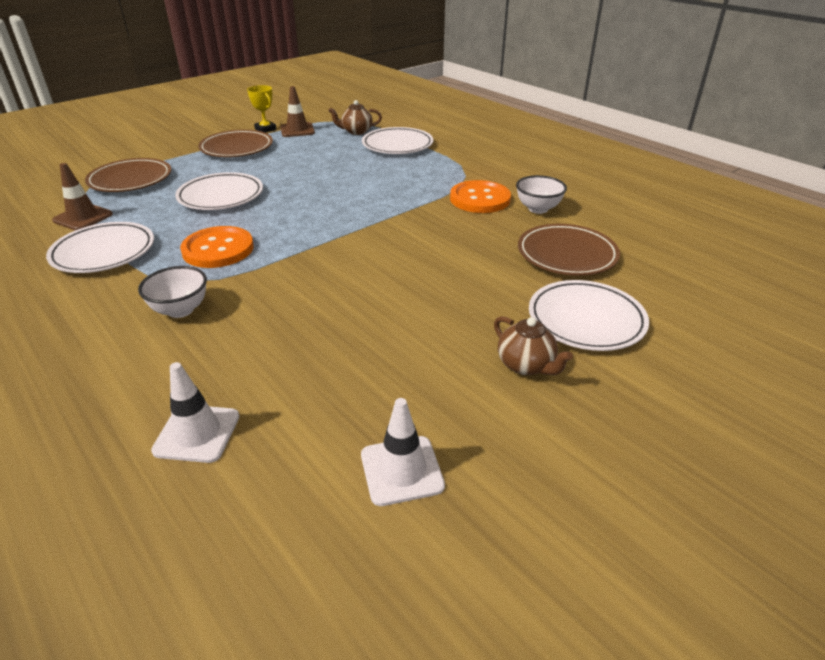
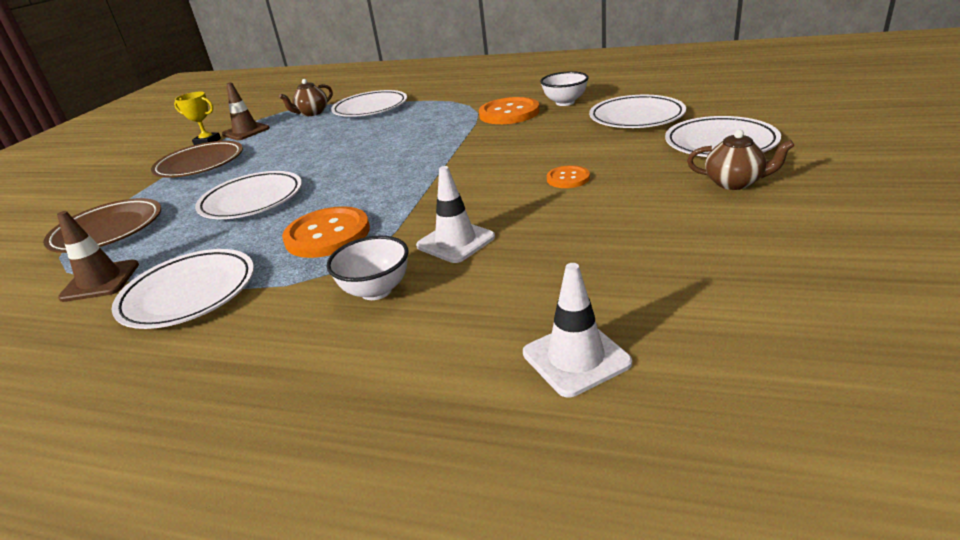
camera: 30 degrees left, 5 degrees down
(401, 470) = (780, 281): white traffic cone -> white traffic cone (455, 242)
(418, 287) = (568, 178): none -> orange button
(567, 254) = (636, 117): brown plate -> white plate

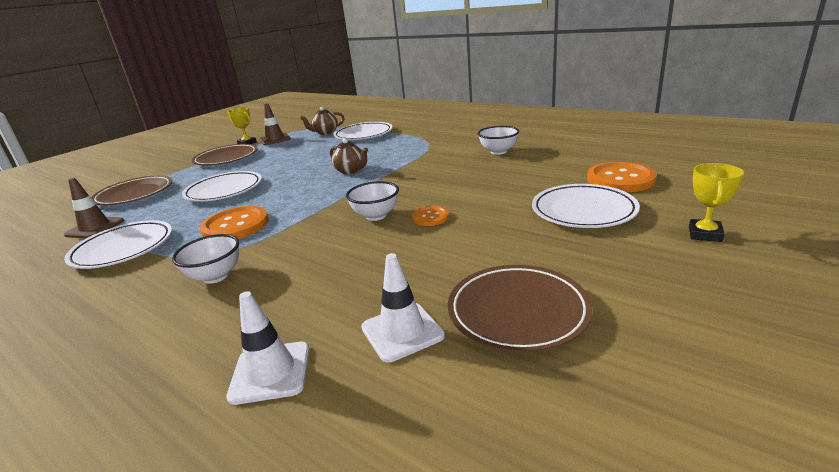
camera: 20 degrees right, 5 degrees down
(455, 242) = (301, 251): white traffic cone -> white traffic cone (402, 332)
(501, 189) = (376, 216): none -> white bowl
(509, 113) = (448, 154): orange button -> orange button (620, 179)
(636, 117) = (539, 174): white plate -> none
(734, 183) = (555, 251): brown teapot -> brown teapot (351, 171)
(760, 241) = (517, 311): none -> brown plate
(849, 143) = (705, 234): none -> yellow trophy

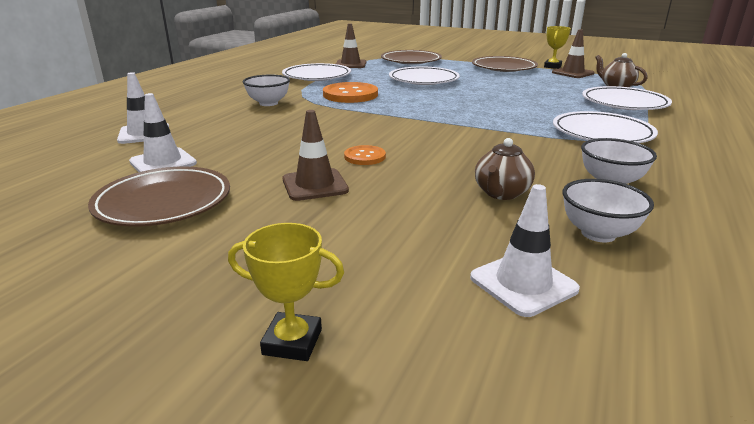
camera: 75 degrees right, 0 degrees up
(351, 171) = (489, 112): brown teapot -> brown teapot (501, 193)
(376, 216) = (369, 135): white bowl -> white bowl (598, 234)
(487, 236) = (315, 185): none -> brown traffic cone
(583, 211) = (383, 242): white plate -> white plate (602, 133)
(620, 179) = (523, 283): orange button -> white traffic cone

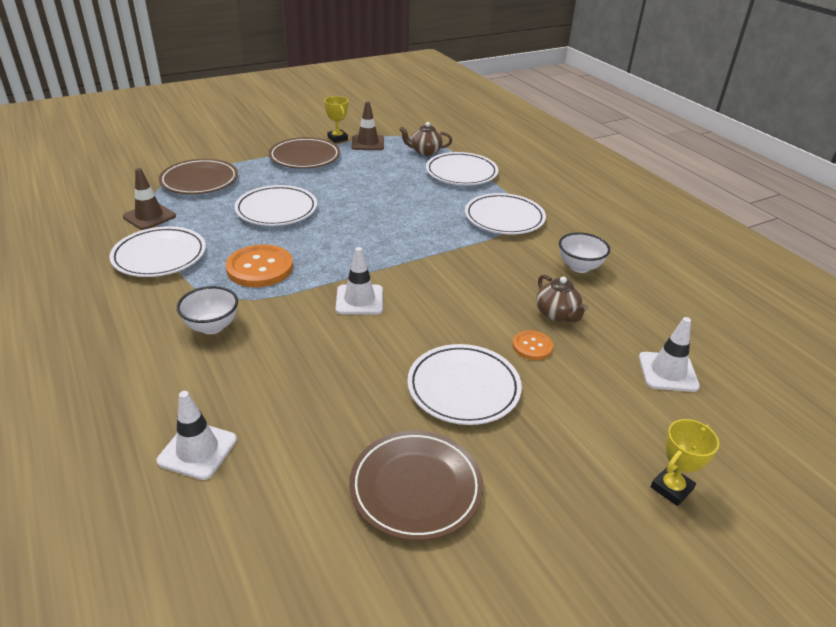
camera: 55 degrees left, 10 degrees up
(163, 162) = (312, 461): white traffic cone -> white traffic cone (359, 300)
(315, 185) = (463, 388): brown traffic cone -> white plate
(365, 157) = (432, 337): orange button -> orange button (532, 346)
(598, 234) = (636, 314): white bowl -> none

